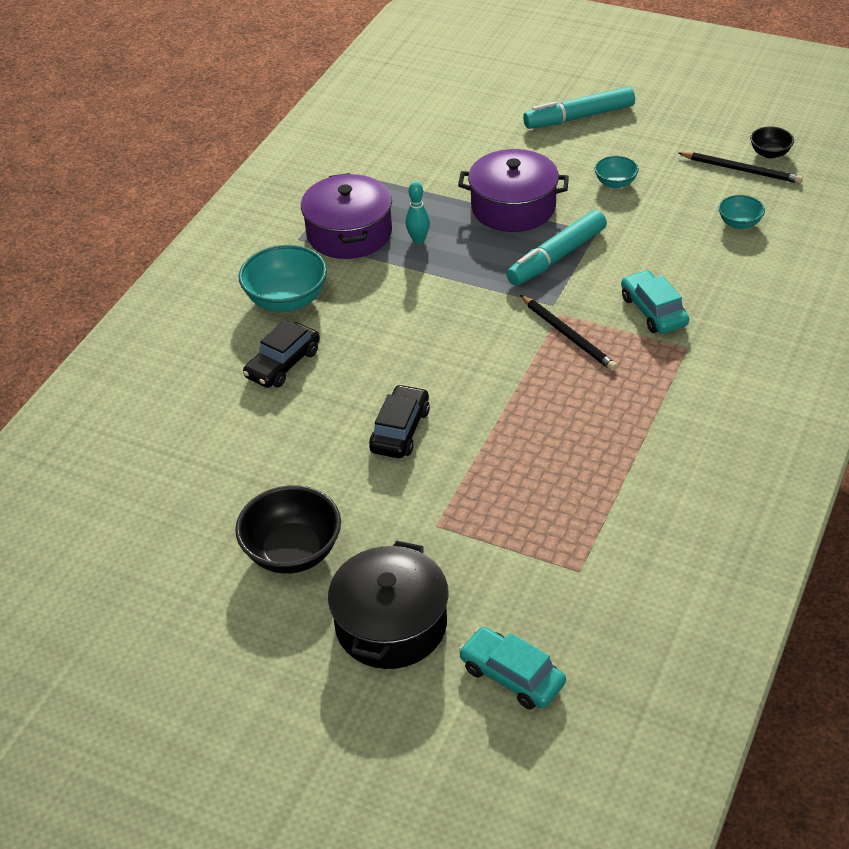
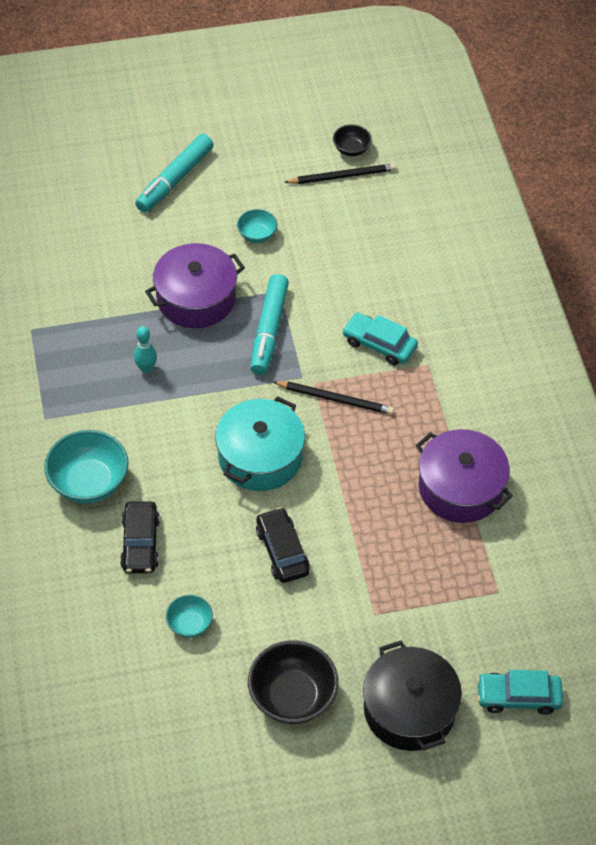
camera: 40 degrees left, 10 degrees up
(349, 233) = (83, 391): purple pot -> purple pot (460, 488)
(453, 348) = (260, 457): none -> turquoise pot
(739, 223) = (379, 230): turquoise bowl -> turquoise bowl (190, 624)

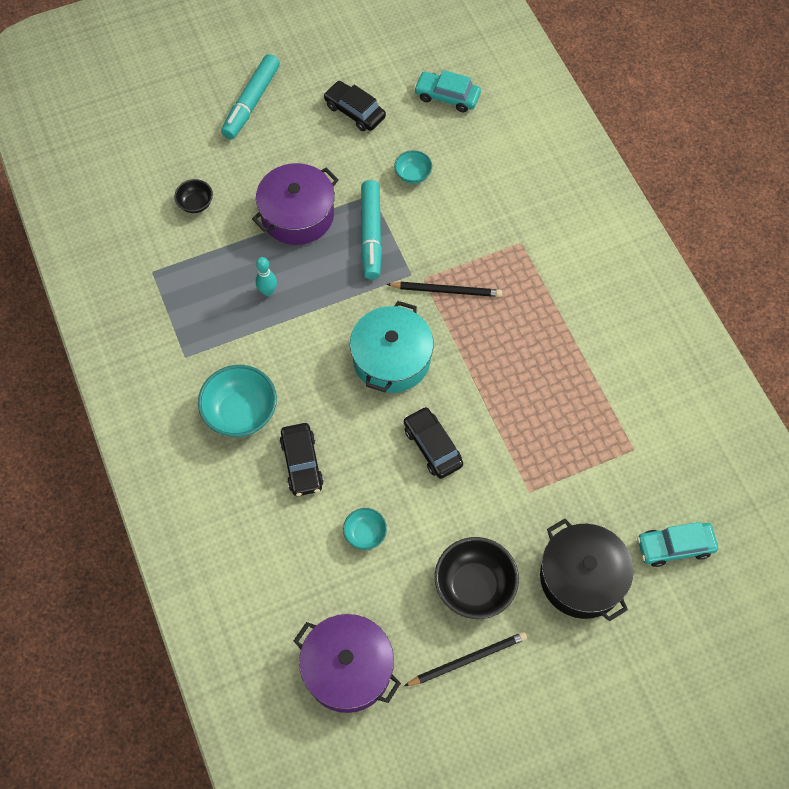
camera: 10 degrees left, 10 degrees up
(257, 235) = (339, 144): turquoise bowl -> turquoise bowl (413, 175)
(282, 206) = (354, 111): none -> black car
(342, 176) = (403, 74): black pencil -> black pencil (468, 659)
(351, 149) = (405, 46): black bowl -> black bowl (196, 204)
(379, 344) = (473, 231): turquoise car -> turquoise car (447, 96)
(460, 488) = (577, 356): purple pot -> purple pot (348, 668)

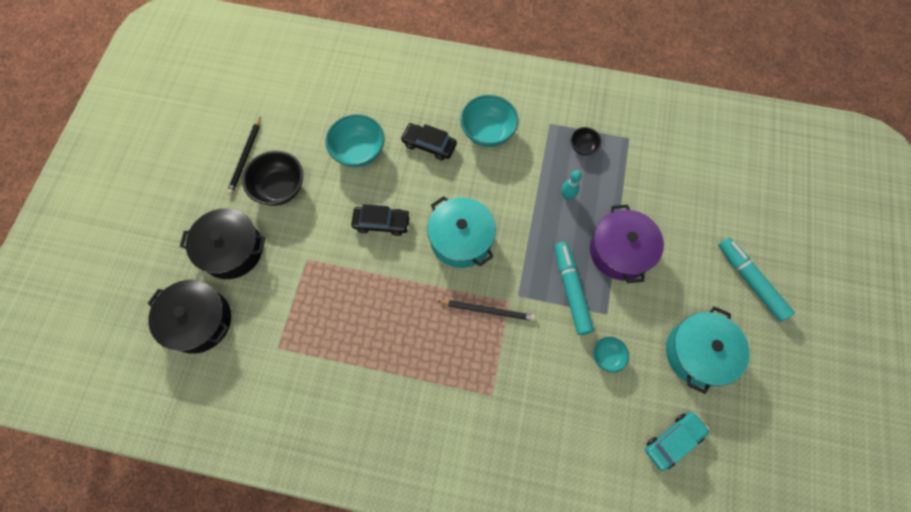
camera: 125 degrees right, 5 degrees up
(196, 204) = (671, 192): black bowl -> black bowl (583, 147)
(348, 668) = (294, 98): purple pot -> none
(354, 111) = (698, 353): black car -> turquoise pot
(365, 534) = (358, 151): turquoise bowl -> turquoise bowl, size x1.86
(371, 234) = (571, 290): turquoise marker -> turquoise marker turned 45 degrees clockwise
(446, 290) = (488, 310): black pencil -> black pencil turned 120 degrees counterclockwise
(675, 546) = (199, 321): turquoise car -> black pot

